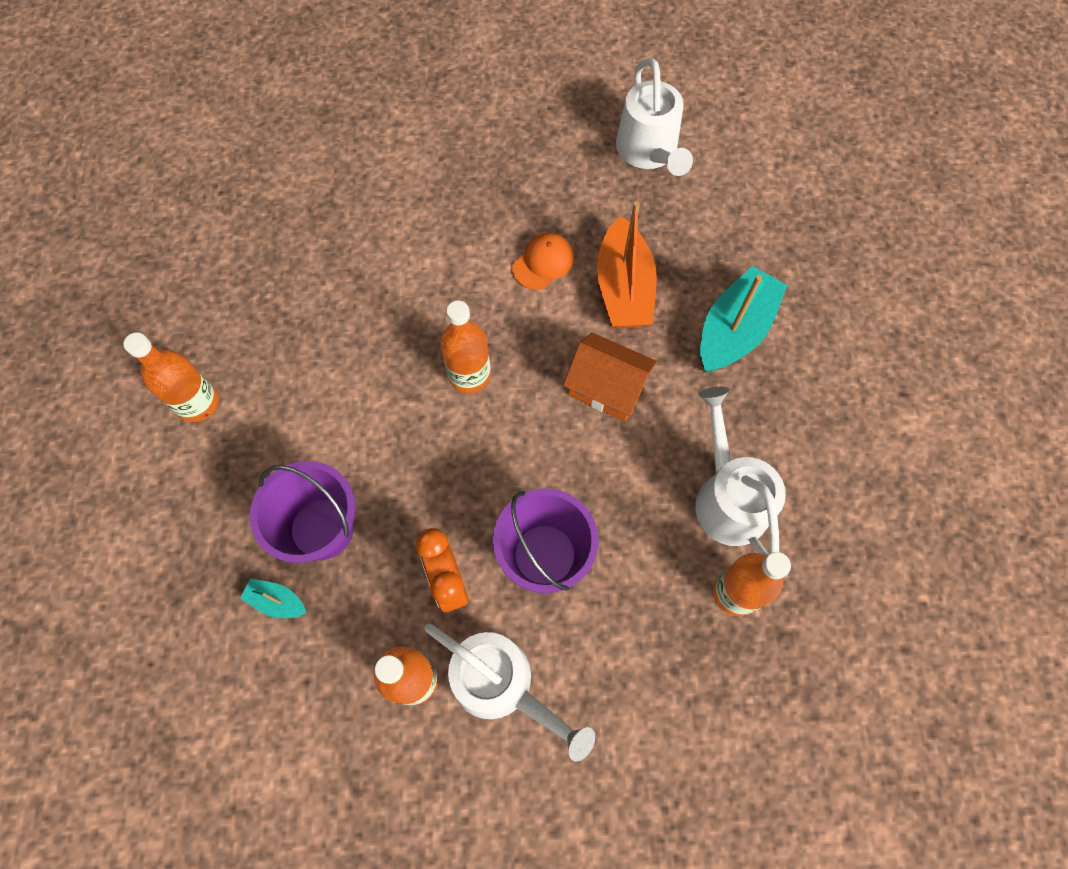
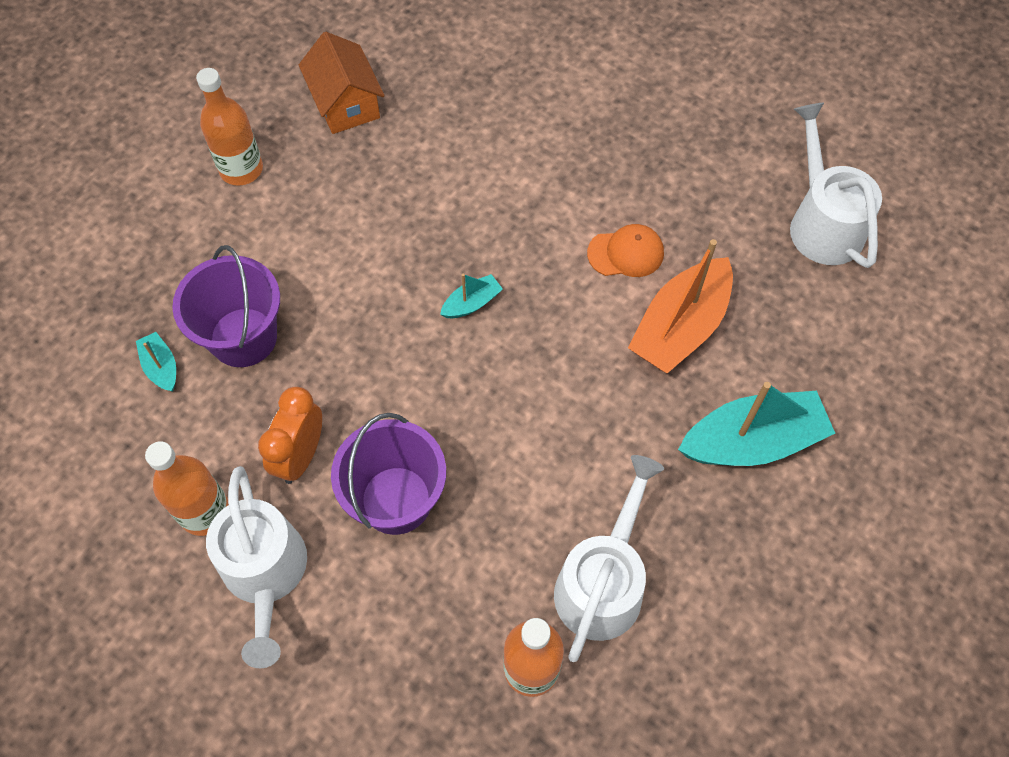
camera: 40 degrees right, 5 degrees down
(469, 375) = (472, 303): orange bottle -> turquoise boat
(607, 388) = (582, 402): orange house -> orange house (345, 103)
(649, 152) = (822, 222): white watering can -> white watering can turned 135 degrees clockwise

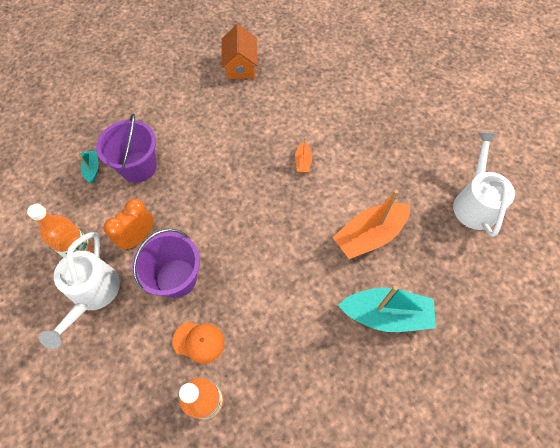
camera: 20 degrees right, 0 degrees up
(241, 169) = (175, 84): orange bottle -> none
(472, 303) = (261, 186): turquoise boat -> none
(525, 240) = (303, 161): none -> orange boat
(603, 582) = (268, 365): white watering can -> none
(626, 253) = (355, 185): orange cap -> orange cap (199, 342)

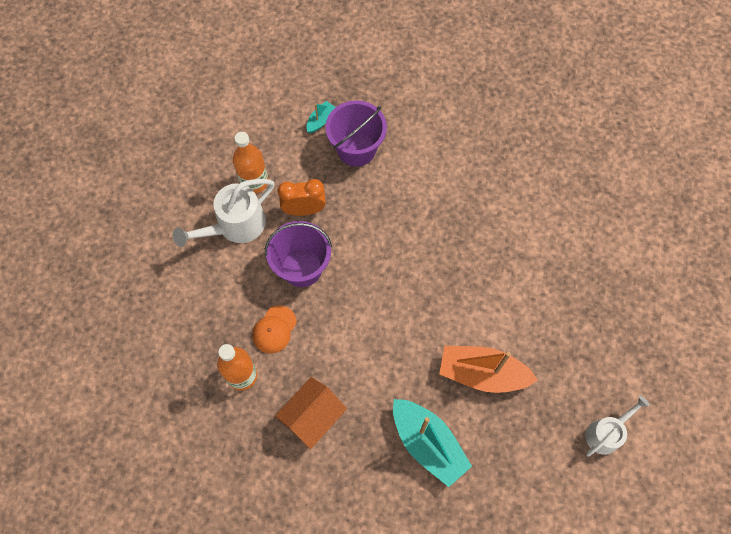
camera: 45 degrees right, 5 degrees up
(199, 342) = (274, 329): orange cap -> orange cap turned 60 degrees clockwise
(240, 66) = (531, 123): orange house -> orange house (312, 416)
(303, 161) = (493, 261): orange boat -> none
(474, 202) = (606, 433): white watering can -> white watering can, size x0.65

